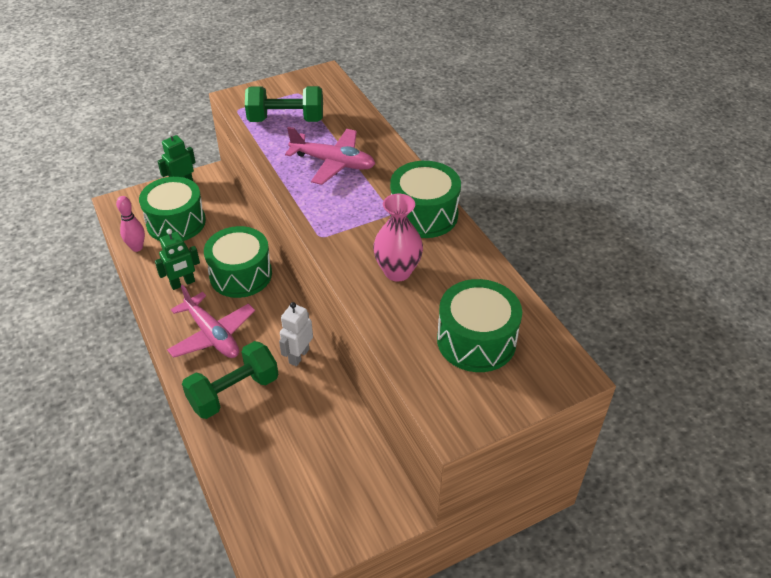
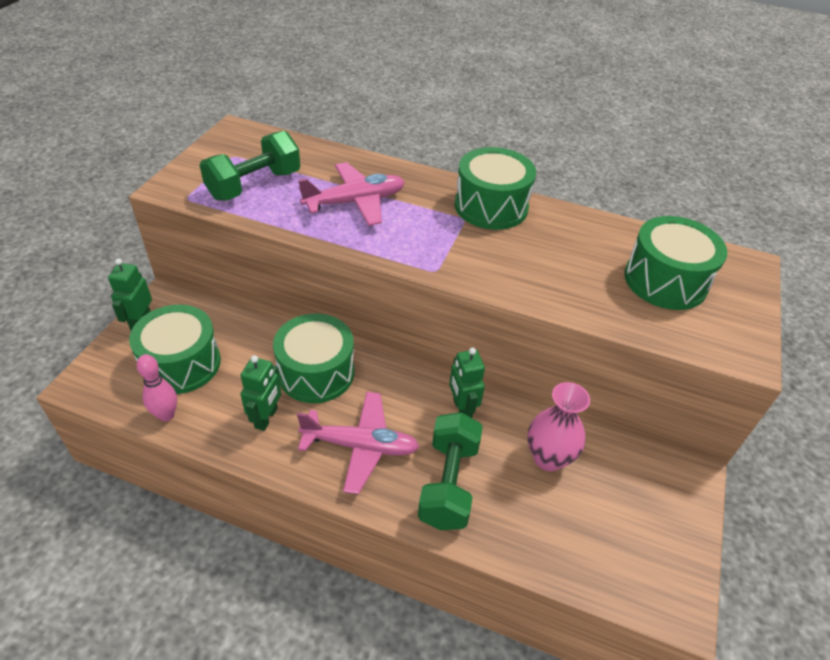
camera: 45 degrees left, 0 degrees up
(298, 356) = (461, 409): white robot -> green robot
(397, 271) = (537, 263): pink vase -> pink vase (548, 458)

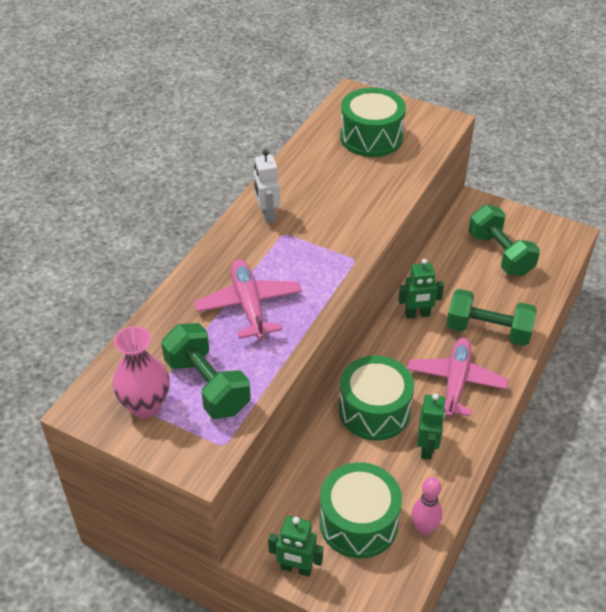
camera: 80 degrees left, 0 degrees up
(266, 418) = (427, 448): green robot -> green robot turned 75 degrees clockwise
(491, 206) = (267, 214): green drum -> white robot
(548, 458) = (463, 272): pink vase -> pink vase (146, 406)
(597, 504) = (500, 254): none -> green dumbbell

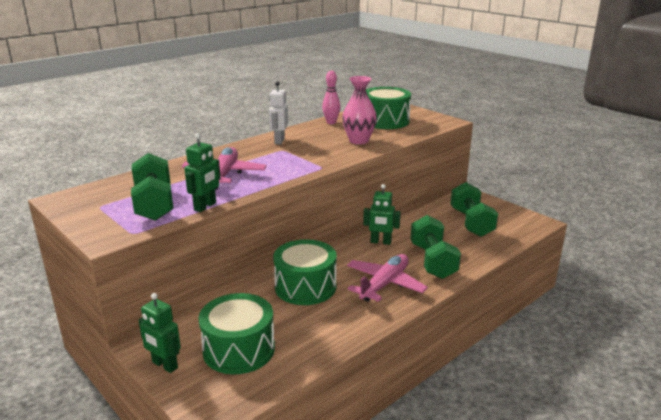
camera: 20 degrees right, 20 degrees down
(146, 406) = (102, 205): pink vase -> pink vase (359, 141)
(424, 528) = (290, 367): pink bowling pin -> pink bowling pin (331, 122)
(427, 448) = (332, 317): green robot -> green robot (205, 206)
(488, 331) = (433, 261): green dumbbell -> green dumbbell turned 45 degrees clockwise

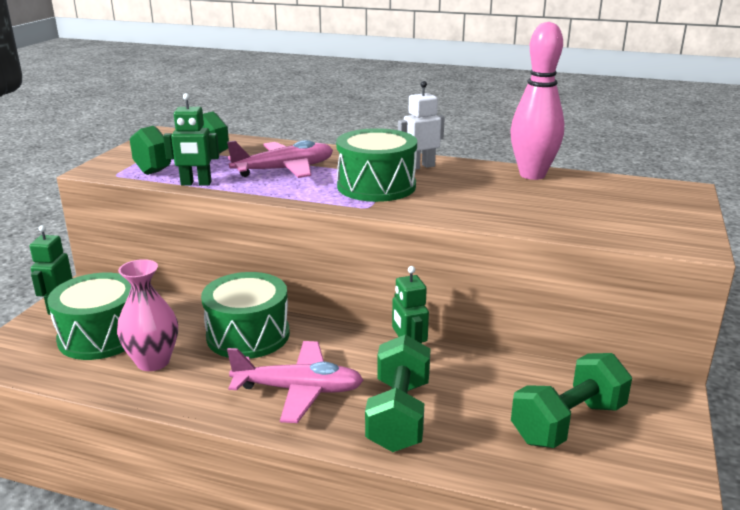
camera: 60 degrees right, 0 degrees up
(331, 122) = (532, 175): pink bowling pin -> pink bowling pin, size x1.78
(359, 141) = (492, 205): pink vase -> pink vase (153, 361)
(385, 121) = (602, 203): green drum -> green drum (376, 186)
(433, 261) = (399, 415): green dumbbell -> green dumbbell turned 45 degrees counterclockwise

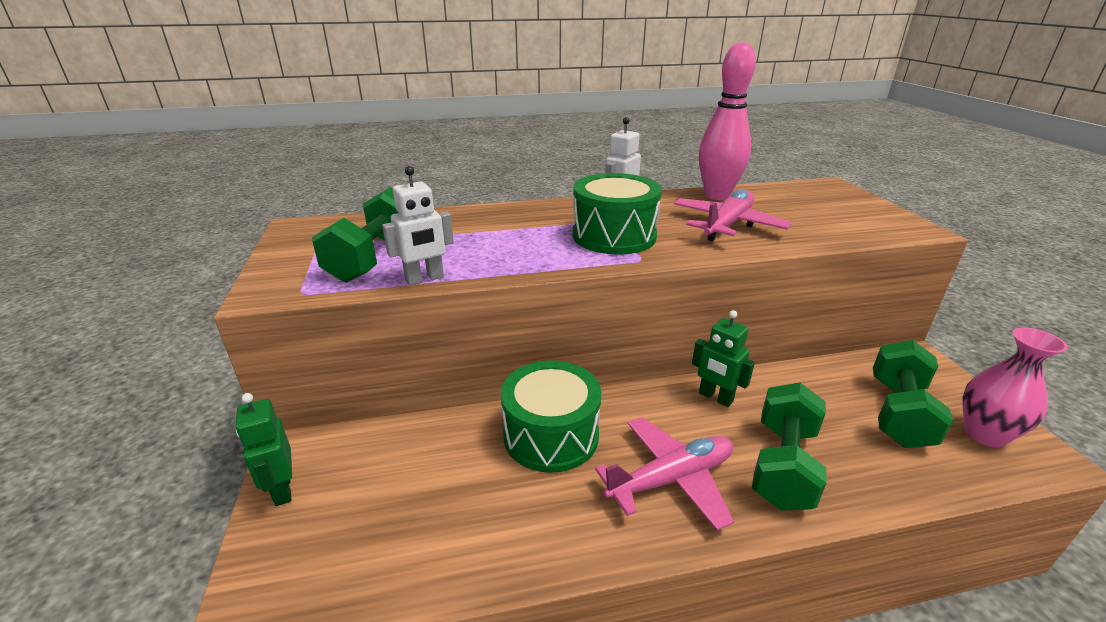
camera: 30 degrees left, 5 degrees up
(101, 336) = (382, 507): green drum -> none
(153, 361) = (484, 514): pink vase -> pink vase (984, 434)
(196, 184) = (425, 279): green robot -> white robot
(284, 170) = (499, 239): pink plane -> pink plane (727, 225)
(399, 415) = (783, 465): green dumbbell -> green dumbbell turned 45 degrees clockwise

